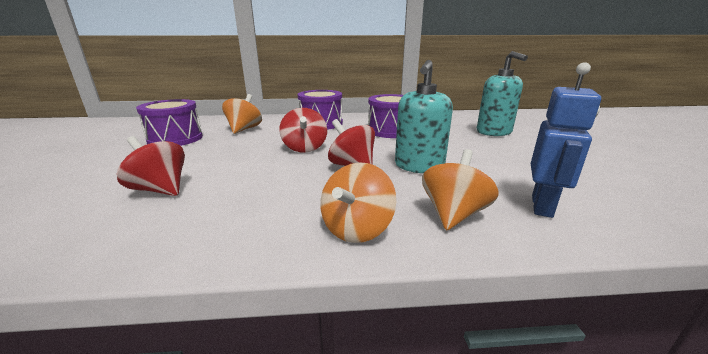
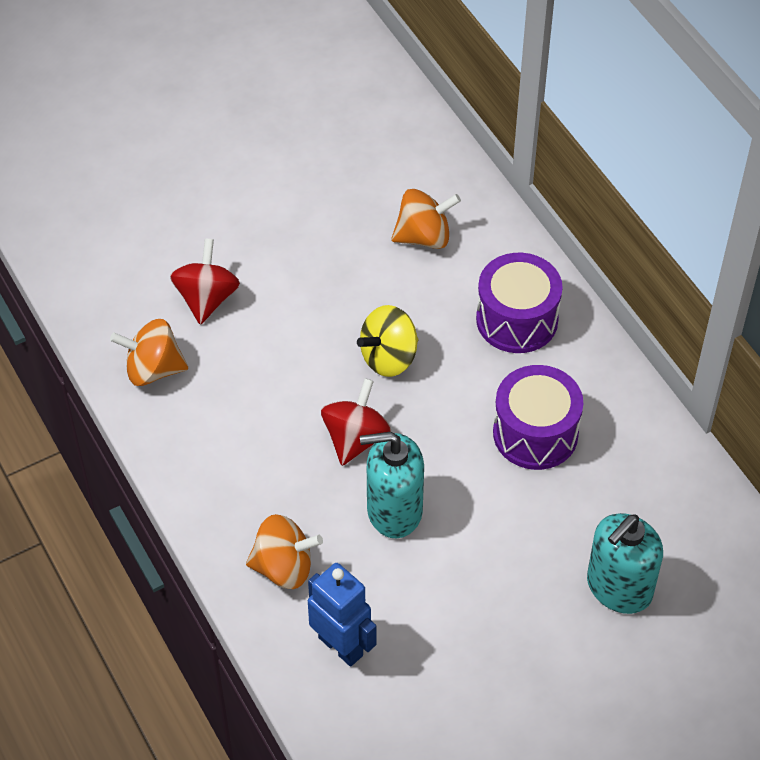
camera: 65 degrees right, 30 degrees up
(175, 139) = (338, 188): purple drum -> none
(304, 148) = (389, 357): red spinning top -> yellow spinning top
(357, 229) = (219, 496): orange spinning top -> orange spinning top (153, 369)
(542, 206) = (341, 646): blue robot -> blue robot turned 135 degrees counterclockwise

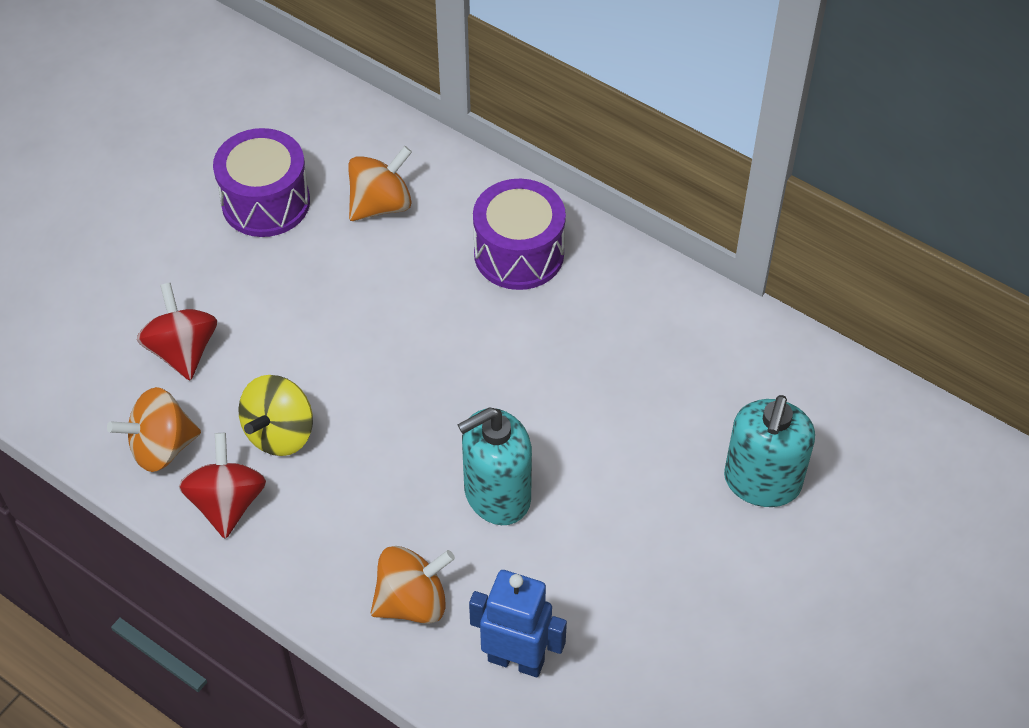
camera: 25 degrees left, 0 degrees up
(355, 438) = (418, 436): red spinning top -> red spinning top (227, 503)
(389, 357) = (409, 340): yellow spinning top -> yellow spinning top (280, 433)
(535, 433) = (597, 360): purple drum -> purple drum (266, 202)

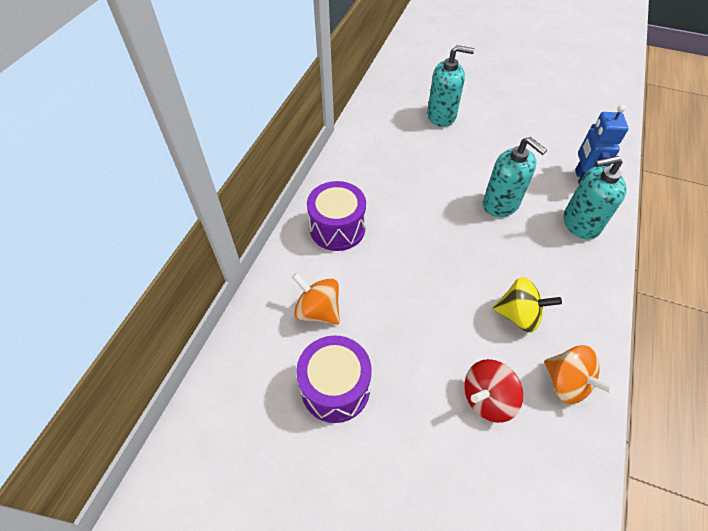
camera: 105 degrees left, 0 degrees up
(227, 503) = (580, 328): red spinning top -> none
(412, 601) = (580, 224): orange spinning top -> turquoise soap dispenser

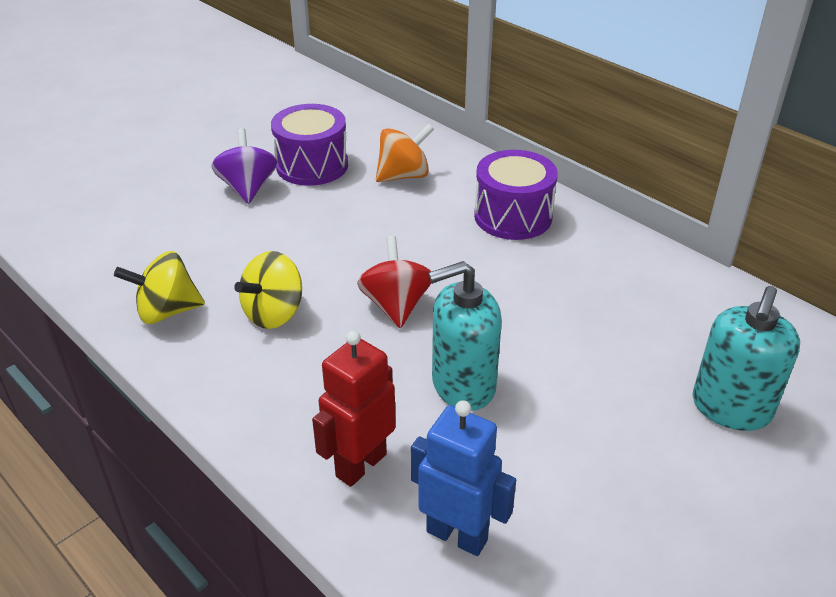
camera: 115 degrees right, 15 degrees down
(396, 422) = (248, 188): none -> purple spinning top
(487, 399) = (211, 248): red spinning top -> red spinning top (396, 305)
(566, 383) = (167, 311): orange spinning top -> yellow spinning top
(580, 224) = (360, 465): turquoise soap dispenser -> red robot

